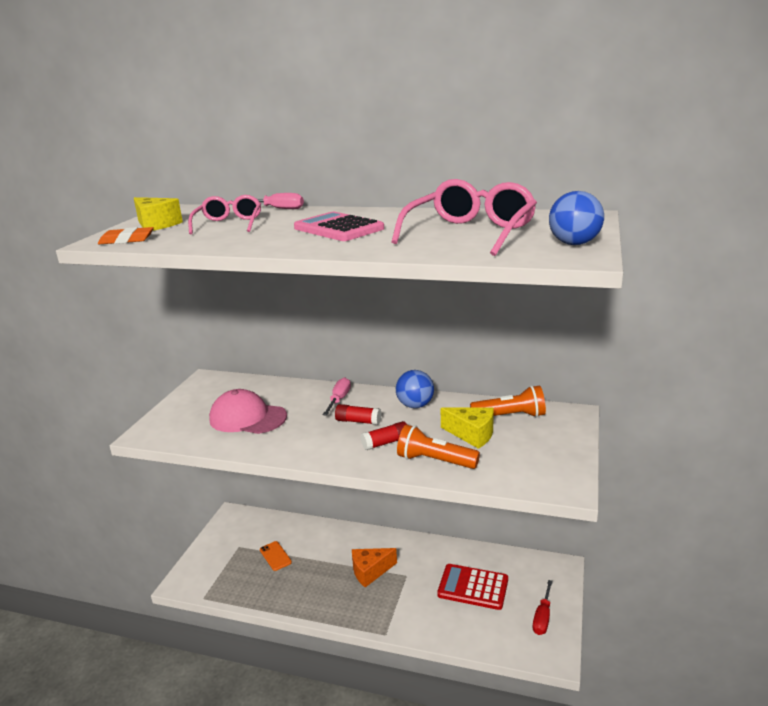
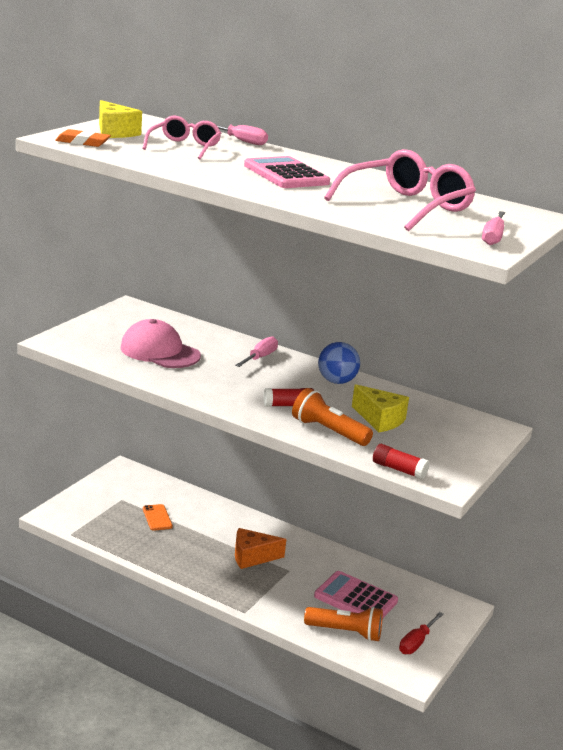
camera: 10 degrees right, 0 degrees up
(358, 421) = (270, 381): red glue stick -> red glue stick (399, 470)
(473, 587) = (355, 599): red calculator -> pink calculator
(510, 416) = (430, 414): orange flashlight -> orange flashlight (345, 632)
(574, 244) = (493, 237): blue ball -> pink screwdriver

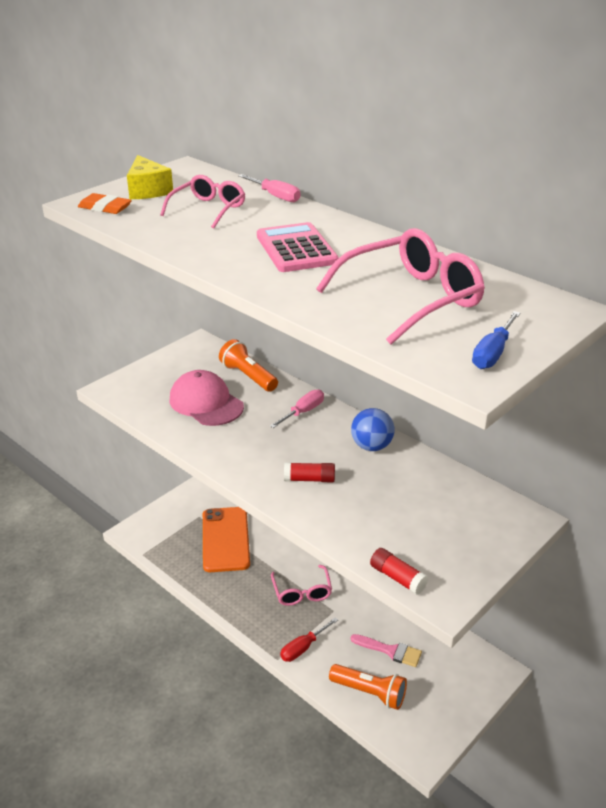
camera: 15 degrees right, 10 degrees up
(157, 518) = (225, 539): orange phone -> orange phone, size x2.17
(252, 557) = (302, 592): orange cheese -> pink glasses
(328, 431) = (339, 518): orange flashlight -> orange flashlight (248, 376)
(355, 599) = (390, 651): pink calculator -> pink brush
(380, 419) = (400, 502): yellow cheese -> none
(416, 642) = (439, 712): red screwdriver -> red screwdriver (303, 647)
(493, 237) = (493, 353): pink screwdriver -> blue screwdriver

